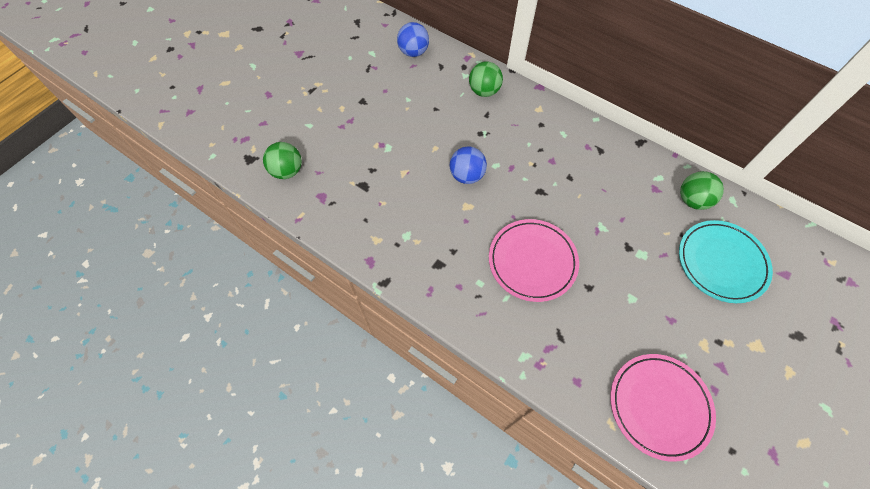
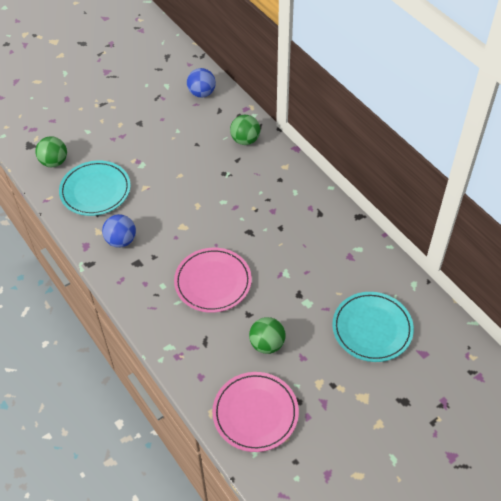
camera: 20 degrees right, 10 degrees down
(350, 191) = (95, 190): none -> turquoise plate
(466, 175) = (194, 203): blue ball -> blue ball (121, 240)
(692, 200) = (377, 274): green ball -> green ball (267, 344)

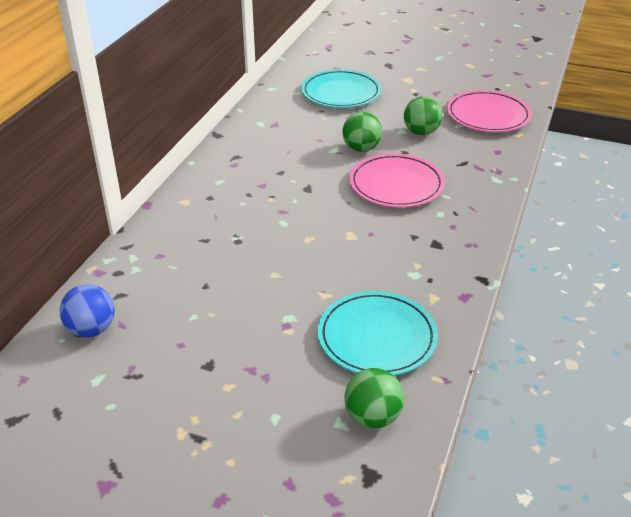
camera: 125 degrees left, 15 degrees down
(121, 240) = (423, 271): blue ball -> none
(245, 140) = (163, 247): green ball -> green ball (361, 148)

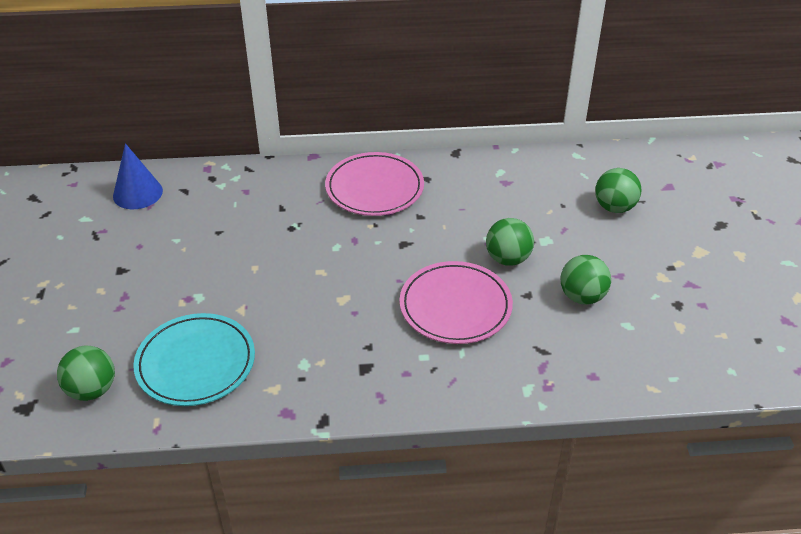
camera: 65 degrees right, 5 degrees up
(91, 329) = (137, 193): blue ball -> blue cone
(341, 93) = (614, 207): turquoise plate -> green ball
(488, 115) = (675, 347): pink plate -> pink plate (374, 188)

